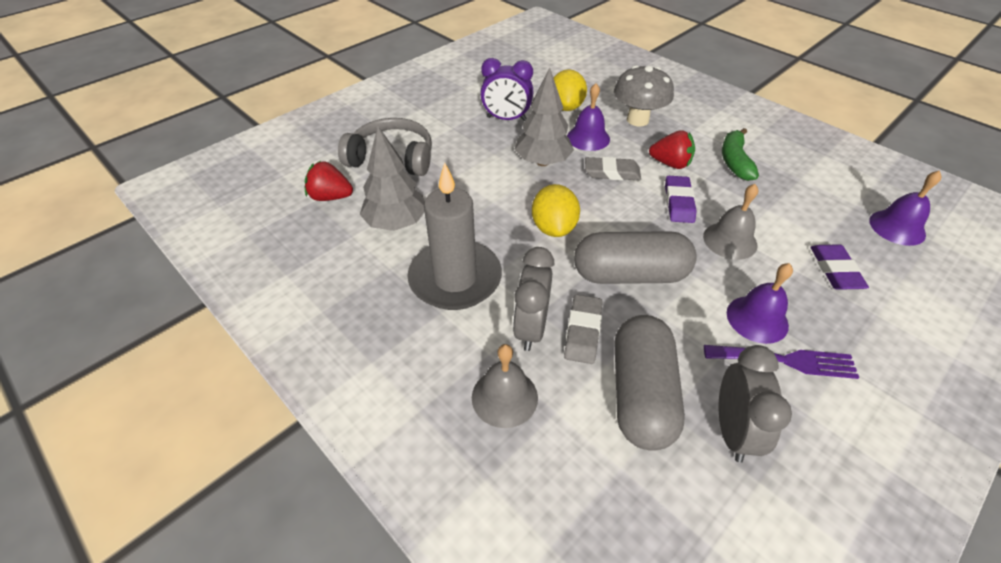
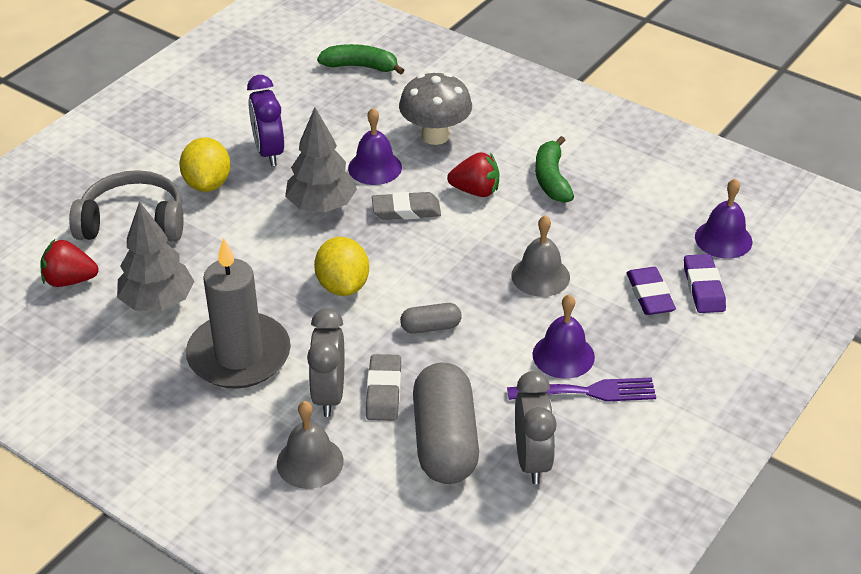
camera: 10 degrees left, 5 degrees down
(506, 119) = (269, 152): purple clock -> purple clock turned 75 degrees clockwise
(566, 107) = (344, 127): yellow lemon -> yellow lemon (207, 184)
(582, 69) = (361, 67): none -> green banana
(629, 275) = (430, 327): grey capsule -> grey capsule, size x0.48
(678, 202) = (484, 238): purple eraser -> purple eraser (703, 287)

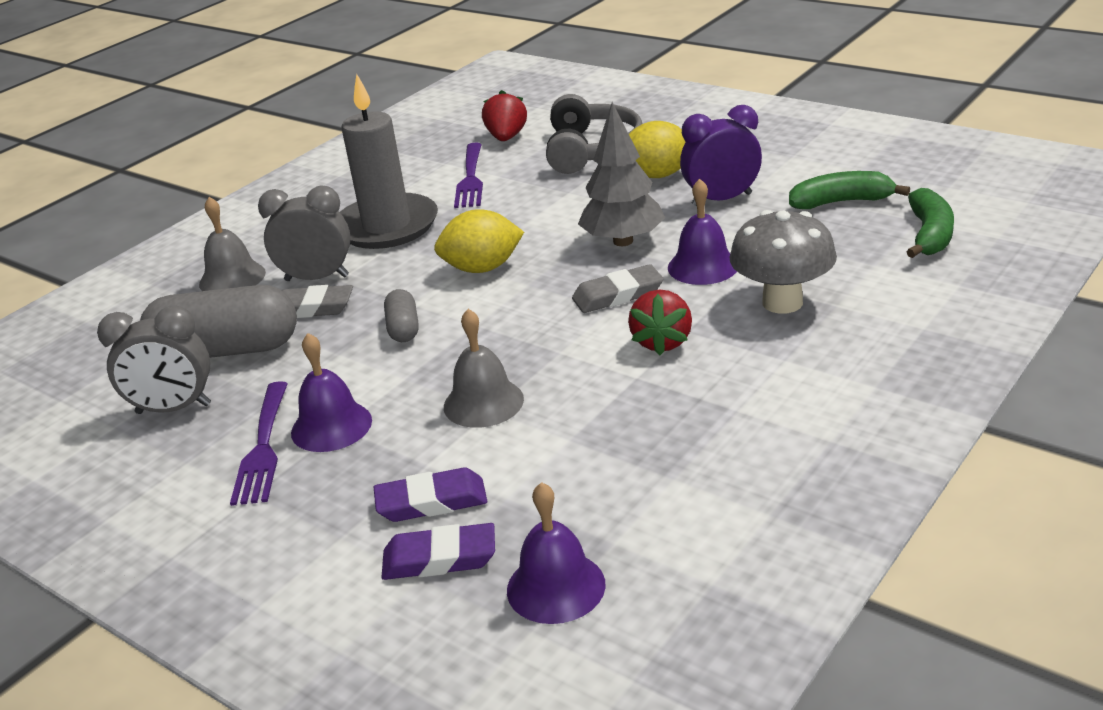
camera: 95 degrees right, 10 degrees down
(158, 302) = (470, 179): grey tree -> purple fork
(406, 210) = (618, 295): grey eraser -> grey eraser turned 75 degrees clockwise
(551, 179) = (697, 404): green banana -> green banana (841, 202)

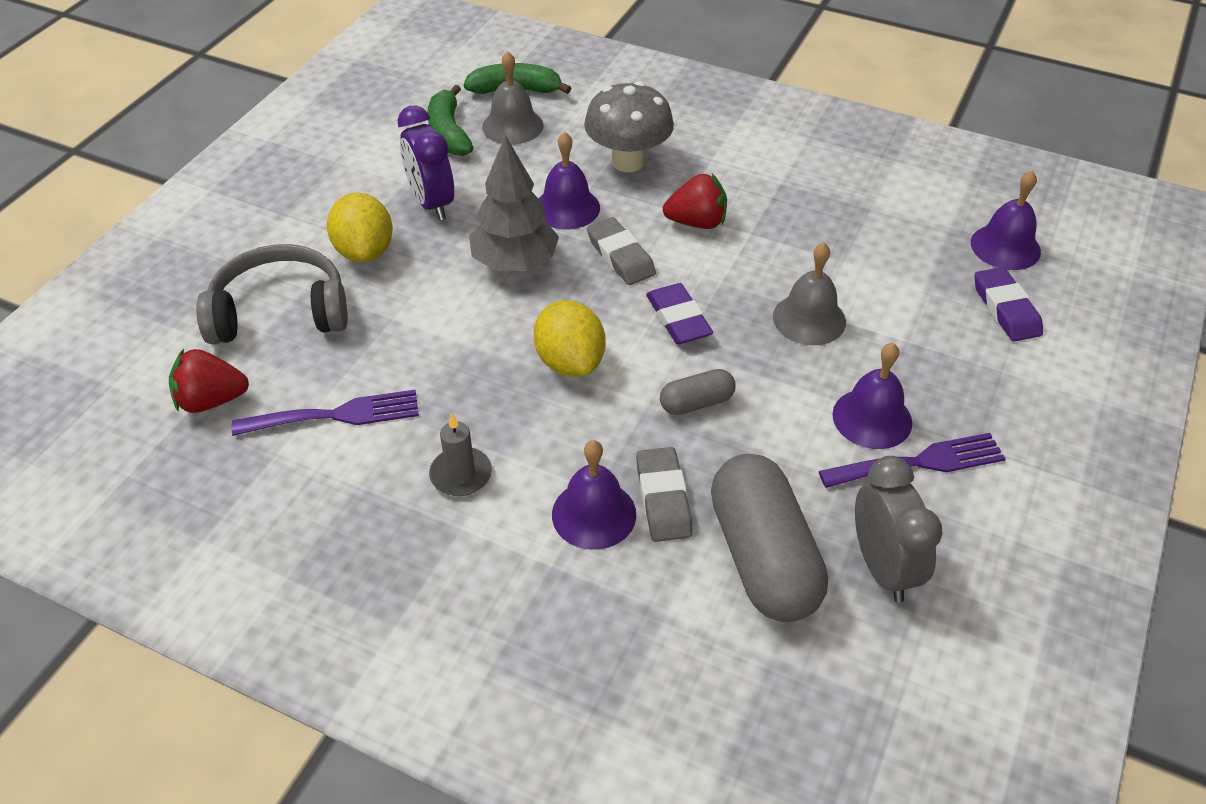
camera: 105 degrees left, 15 degrees up
(232, 278) = (595, 614): grey bell -> grey bell (512, 126)
(317, 278) = (594, 514): grey clock -> purple bell
(387, 226) = (461, 474): grey candle -> grey candle, size x0.45
(431, 501) = (947, 326): purple eraser -> purple eraser (678, 318)

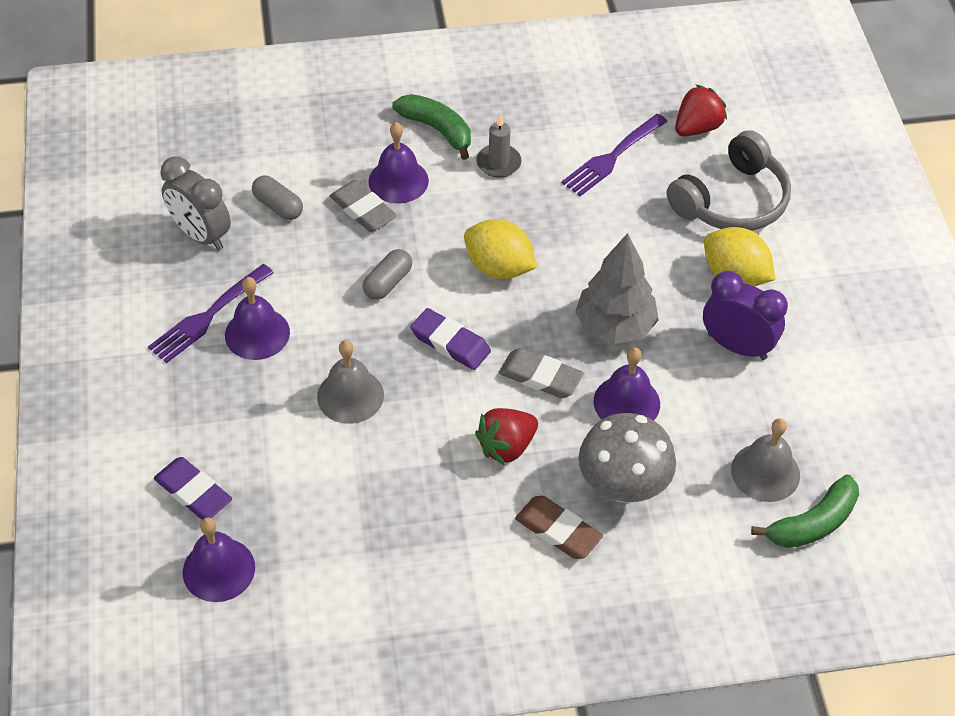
camera: 145 degrees right, 5 degrees up
(449, 132) = (810, 430): green banana -> green banana (437, 130)
(704, 159) = (558, 530): none -> brown eraser
(763, 557) = (278, 206): grey capsule -> grey capsule, size x0.48

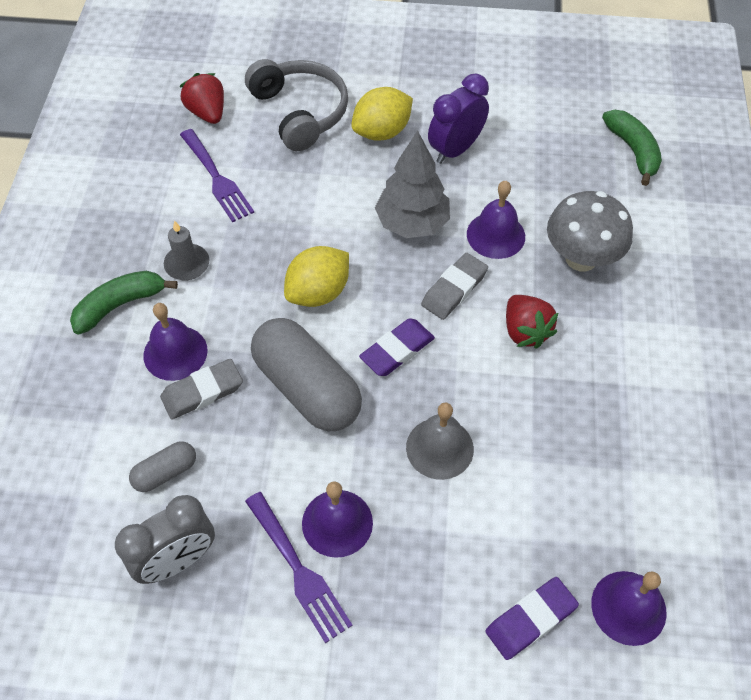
camera: 75 degrees left, 5 degrees up
(388, 283) = (307, 388): grey capsule -> grey capsule, size x2.09
(558, 530) = (619, 313): brown eraser -> none
(765, 472) = (582, 165): grey bell -> none

